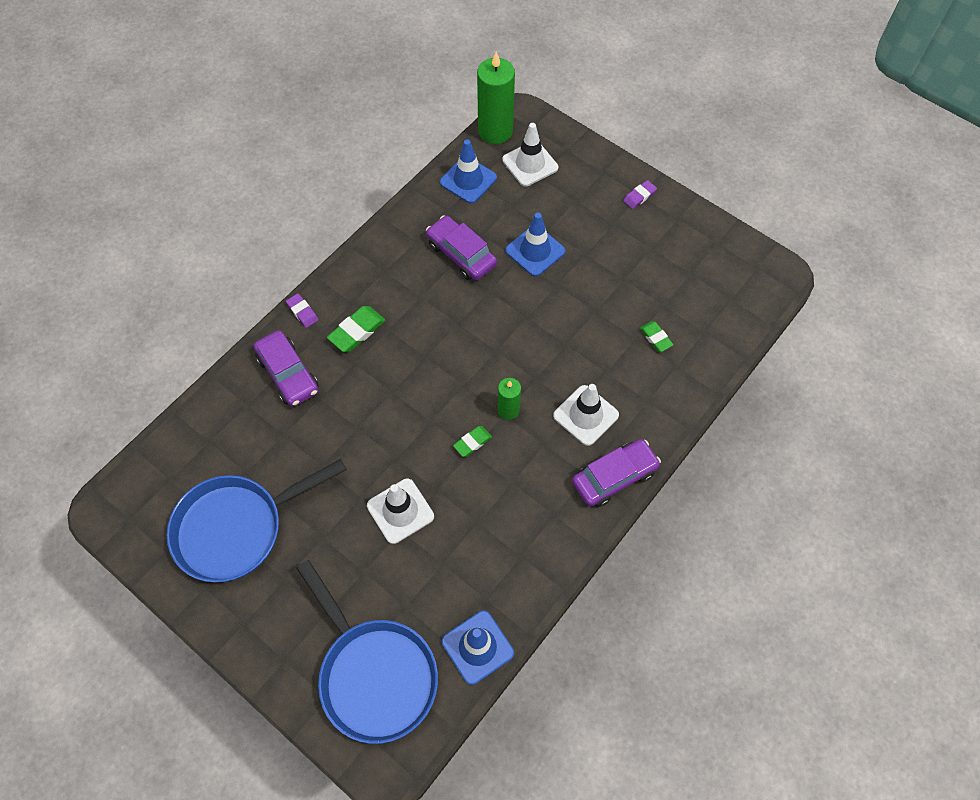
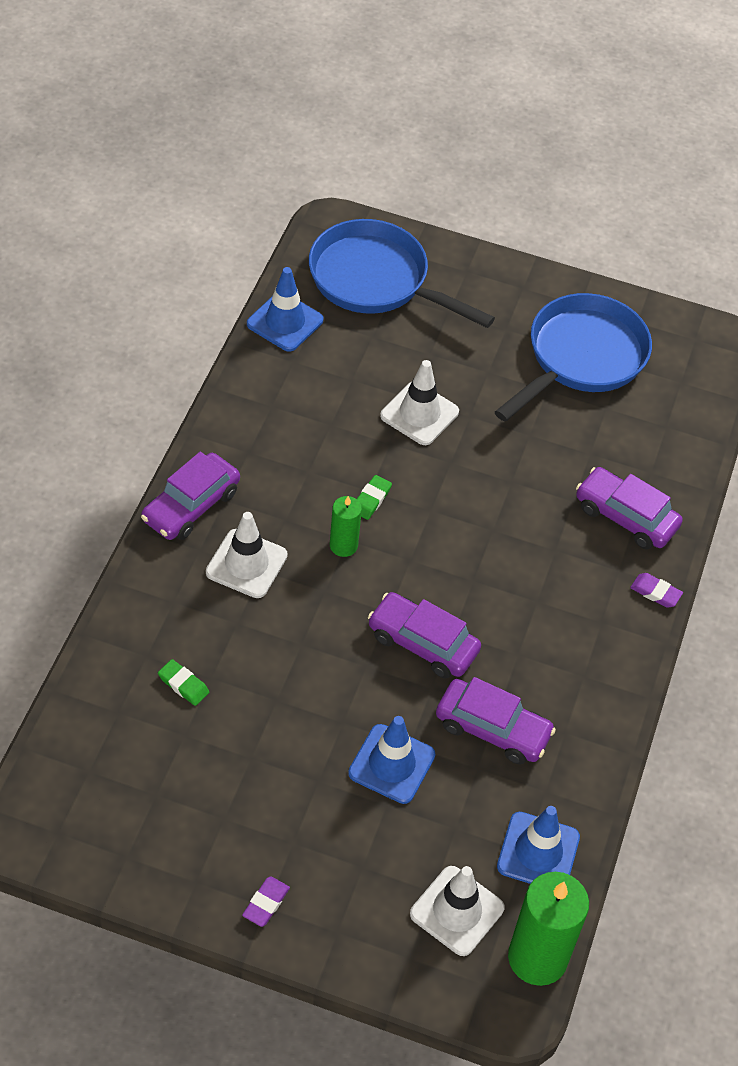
camera: 155 degrees right, 10 degrees down
(357, 331) = (574, 587): green eraser -> none
(481, 321) = (422, 643): none -> purple car

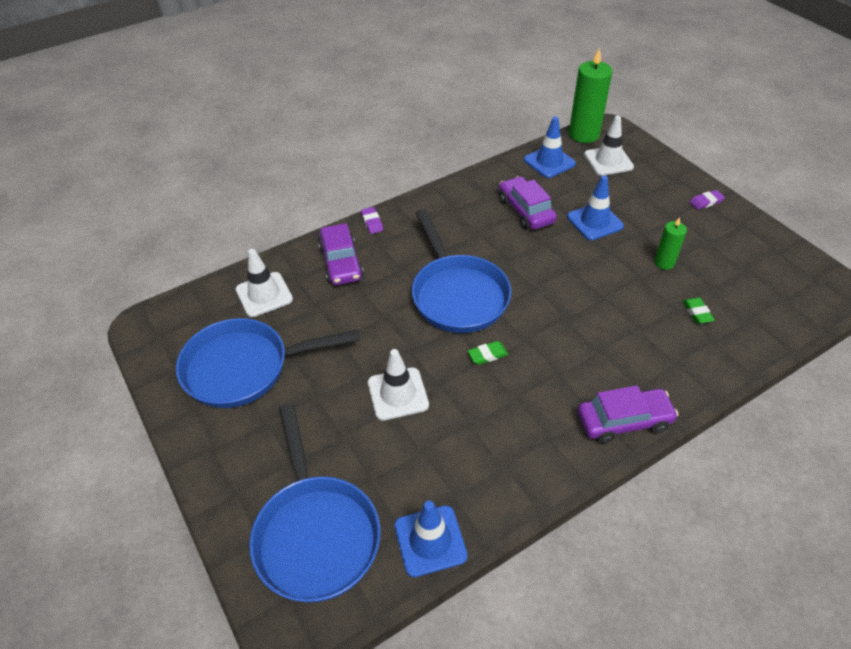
camera: 135 degrees left, 5 degrees down
(246, 564) = (608, 360): white traffic cone -> white traffic cone (264, 294)
(343, 545) = (531, 337): green candle -> green candle (664, 262)
(422, 643) = (528, 263): purple car -> none
(463, 551) = (457, 295): none -> blue pan

